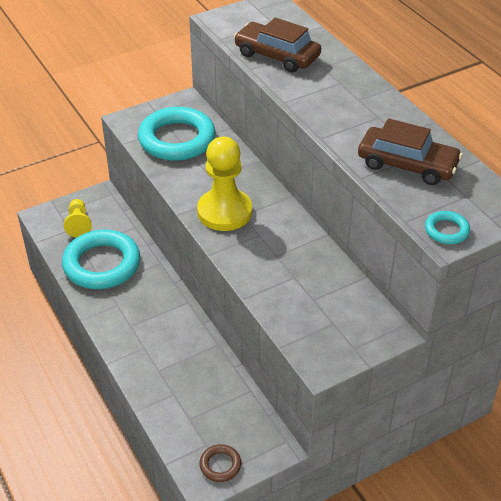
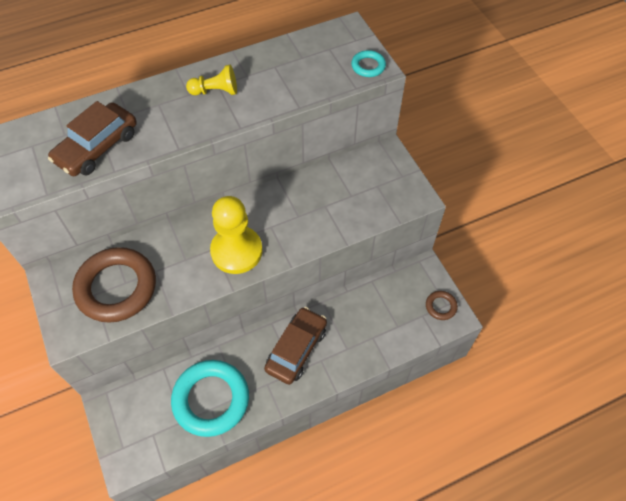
camera: 85 degrees left, 15 degrees up
(78, 224) = (146, 425): yellow pawn -> yellow pawn (215, 91)
(177, 139) = (116, 287): turquoise ring -> brown ring
(407, 164) = (286, 76): brown car -> brown car (296, 349)

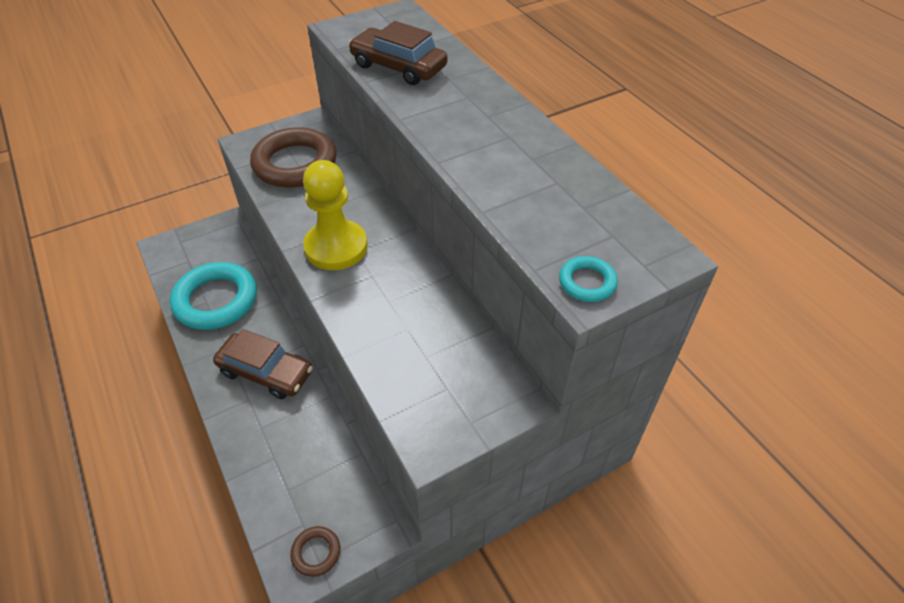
camera: 85 degrees right, 10 degrees down
(215, 91) = (497, 136): yellow pawn -> none

